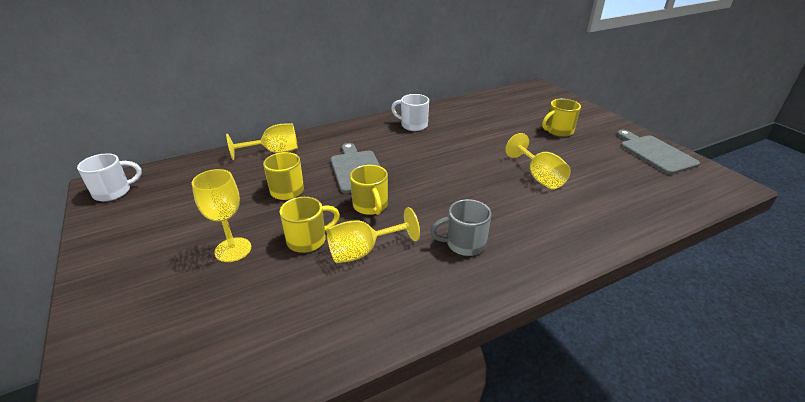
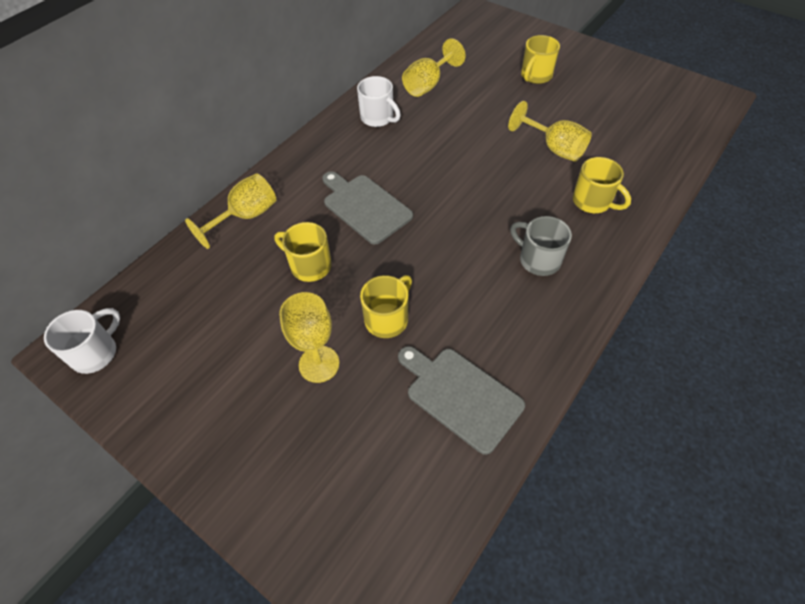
camera: 25 degrees left, 20 degrees up
(363, 251) = (452, 308): yellow goblet -> yellow goblet (428, 85)
(370, 206) = (417, 250): yellow mug -> yellow mug (593, 202)
(413, 125) = (378, 118): white mug -> white mug turned 135 degrees counterclockwise
(464, 244) = (538, 260): grey mug -> grey mug turned 75 degrees clockwise
(655, 153) = (639, 77): grey cutting board -> grey cutting board (460, 396)

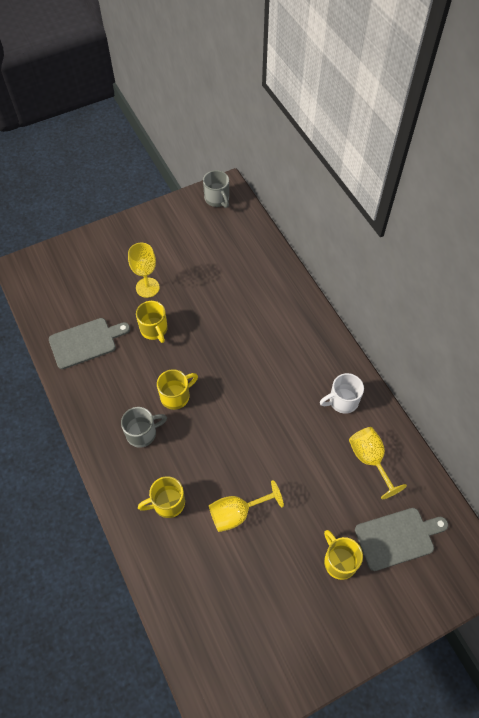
camera: 115 degrees right, 5 degrees up
(96, 352) = (217, 199): white mug -> grey mug
(246, 216) = (279, 285): yellow goblet -> none
(309, 265) = (217, 305): yellow mug -> yellow mug (176, 396)
(365, 207) = (249, 353): grey cutting board -> grey cutting board (397, 537)

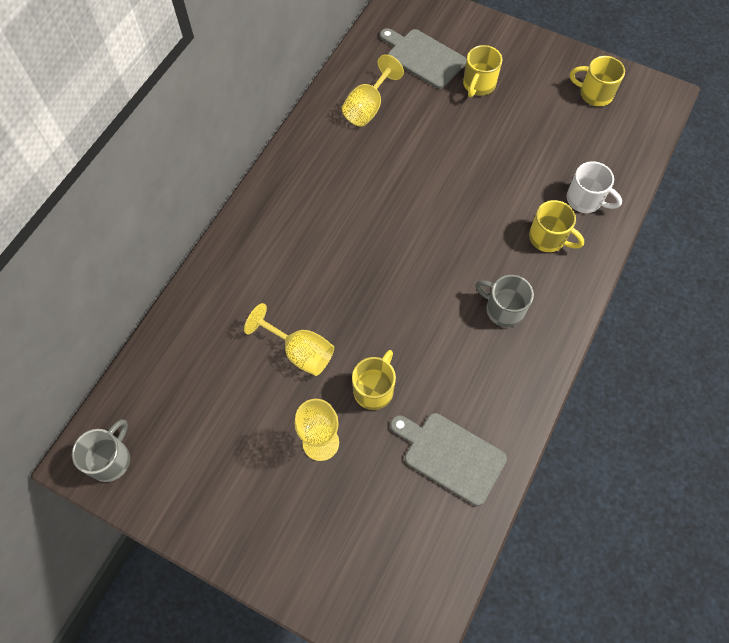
camera: 125 degrees left, 5 degrees up
(176, 396) = (437, 307): yellow mug -> yellow mug (594, 94)
(237, 513) = (506, 178): yellow goblet -> yellow goblet (300, 352)
(342, 401) = (323, 157): white mug -> white mug (585, 200)

